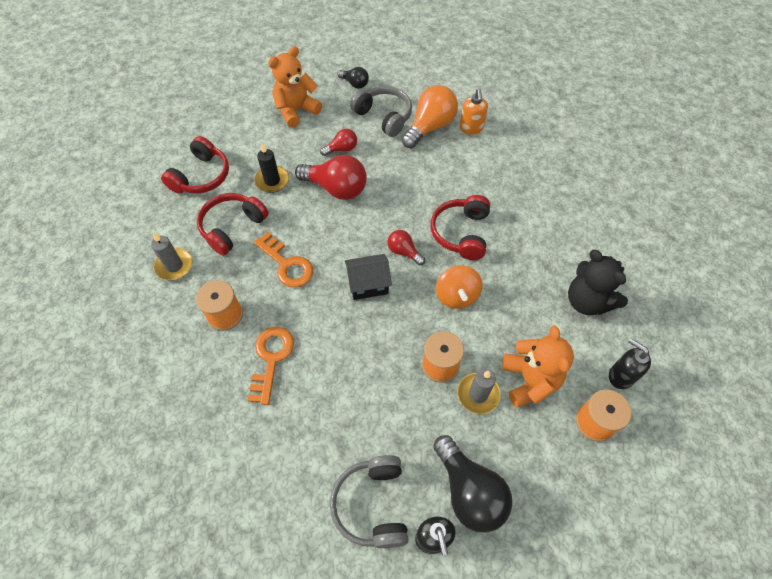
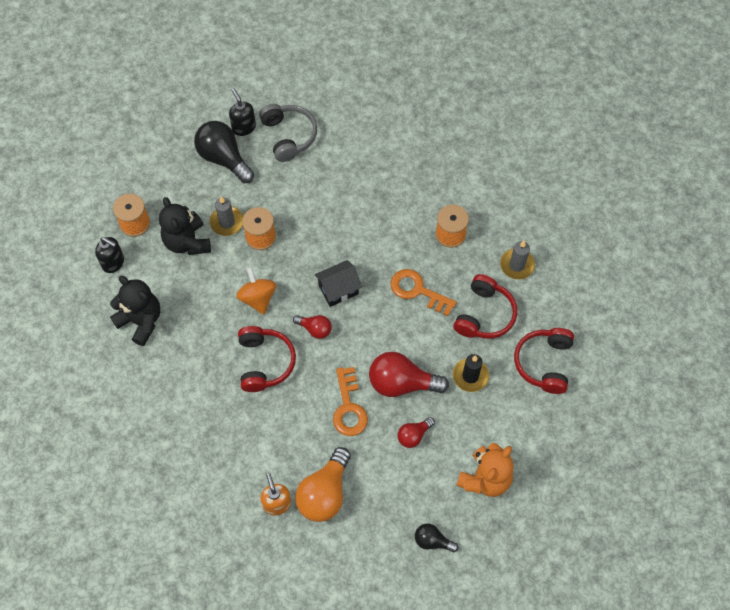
camera: 165 degrees right, 5 degrees up
(271, 359) = (397, 210): orange key -> orange key (349, 407)
(384, 116) = (381, 495): grey headphones -> none
(529, 380) = (187, 242): orange teddy bear -> black teddy bear

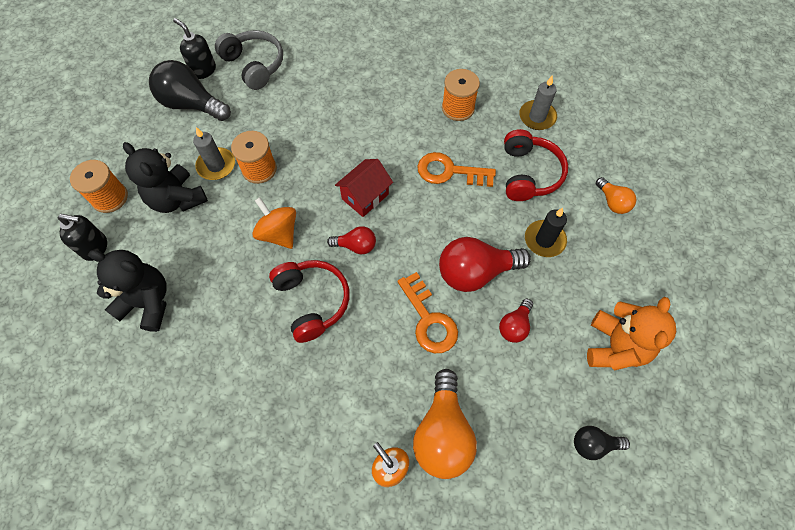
camera: 20 degrees left, 0 degrees up
(338, 290) = (365, 196): black house -> red house
(544, 363) = (612, 202): red headphones -> orange light bulb

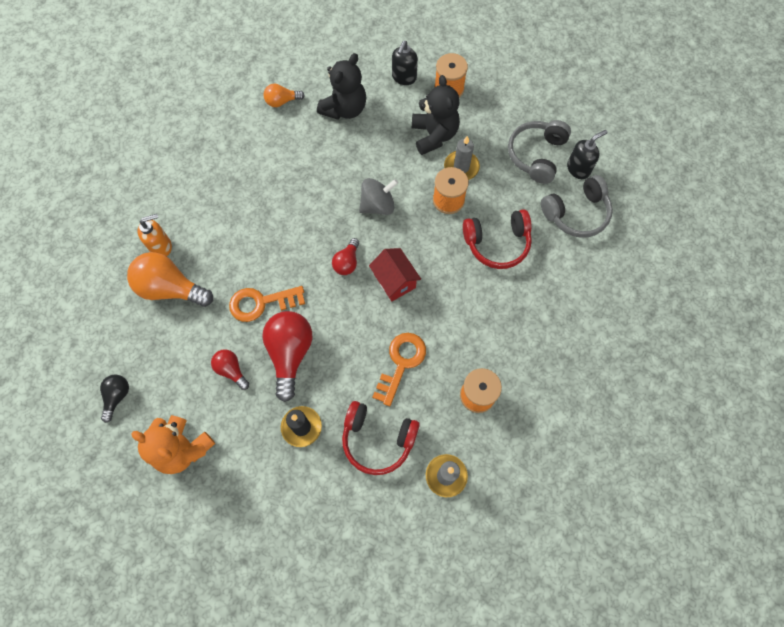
camera: 105 degrees right, 5 degrees up
(177, 199) = (434, 135): black teddy bear -> black teddy bear turned 105 degrees clockwise
(192, 104) = (536, 155): black light bulb -> grey headphones
(279, 233) = (378, 205): orange spinning top -> grey spinning top
(312, 301) = (307, 219): red headphones -> red headphones (497, 243)
(612, 202) = (321, 512): orange light bulb -> orange light bulb (282, 101)

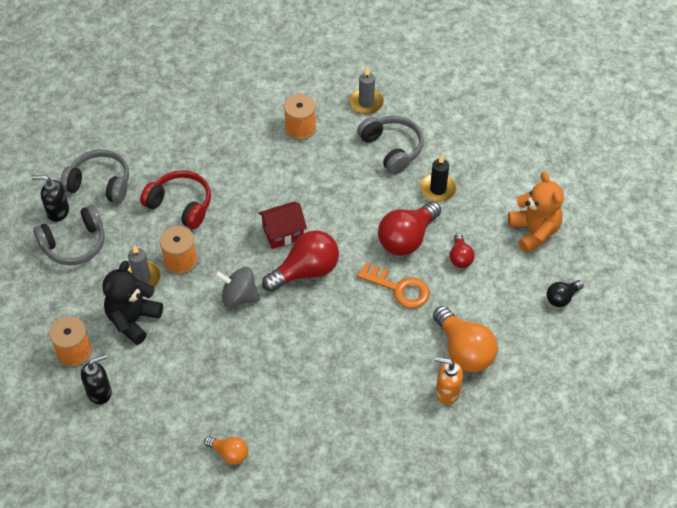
camera: 140 degrees left, 15 degrees down
(344, 108) = (181, 402): black teddy bear -> none
(347, 262) = (306, 271): red light bulb -> red light bulb, size x1.87
(378, 439) = (392, 149): red headphones -> grey headphones
(394, 281) = (283, 233): red house -> red house turned 60 degrees clockwise
(401, 363) = (332, 179): orange key -> none

